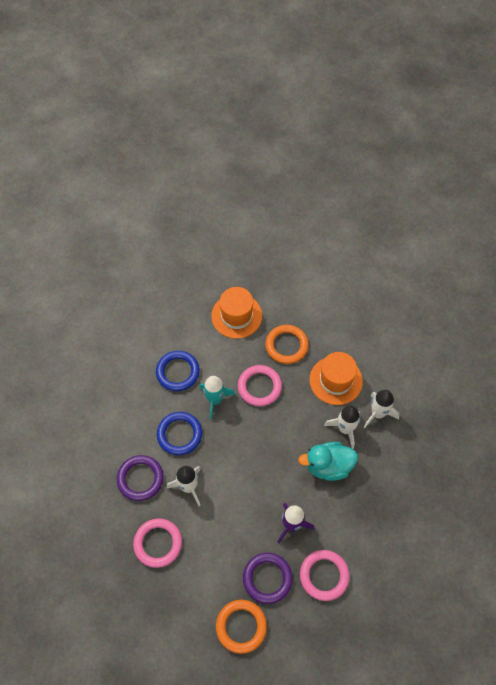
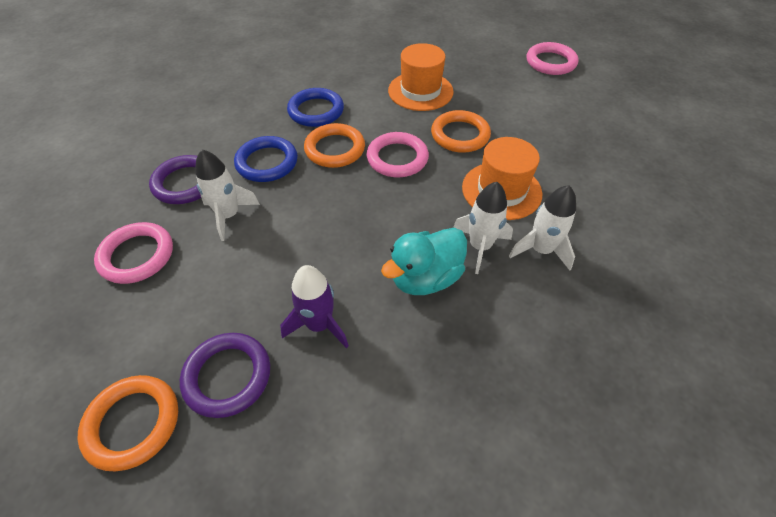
camera: 30 degrees right, 10 degrees down
(215, 400) = (335, 149): turquoise rocket -> orange ring
(324, 575) = (312, 423): pink ring -> pink ring (550, 62)
(328, 466) = (425, 278): turquoise duck -> turquoise duck turned 60 degrees counterclockwise

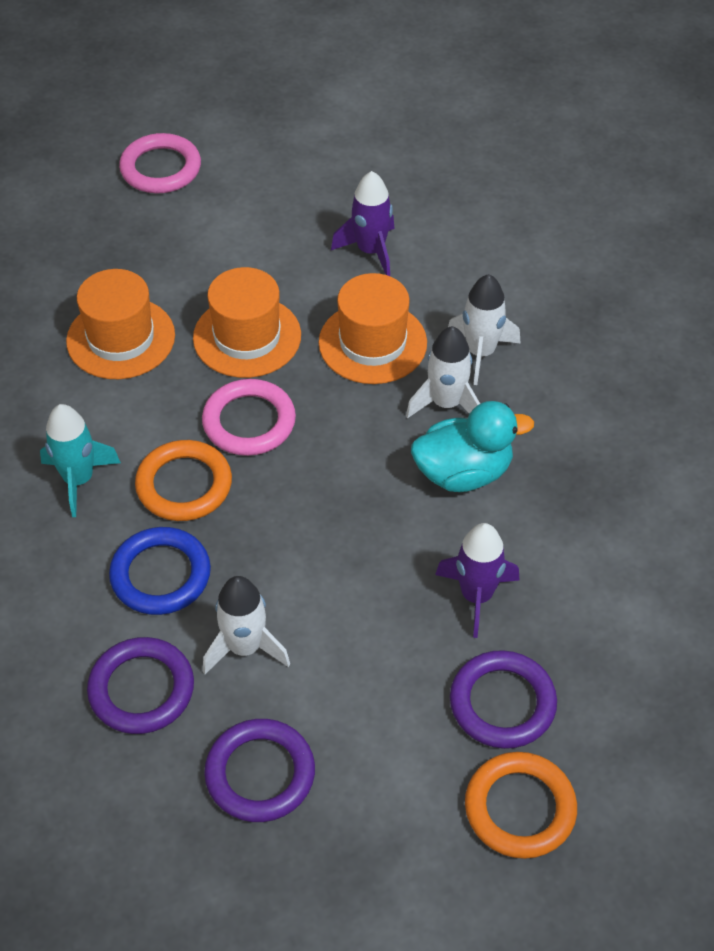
camera: 65 degrees left, 0 degrees up
(137, 256) = (260, 774): pink ring -> purple ring
(316, 111) = (79, 480): blue ring -> turquoise rocket
(425, 278) = (463, 473): turquoise duck -> turquoise duck turned 90 degrees counterclockwise
(460, 135) = (247, 337): orange ring -> orange hat
(576, 163) = (370, 251): none -> purple rocket

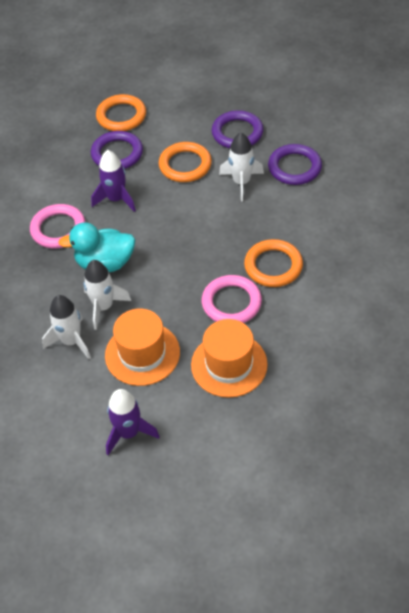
camera: 170 degrees left, 0 degrees up
(79, 480) = (338, 273): turquoise rocket -> none
(121, 338) = (318, 369): orange hat -> none
(161, 168) = (294, 538): pink ring -> pink ring (58, 229)
(161, 575) = (286, 218): blue ring -> none
(359, 682) = (185, 165): none -> orange ring

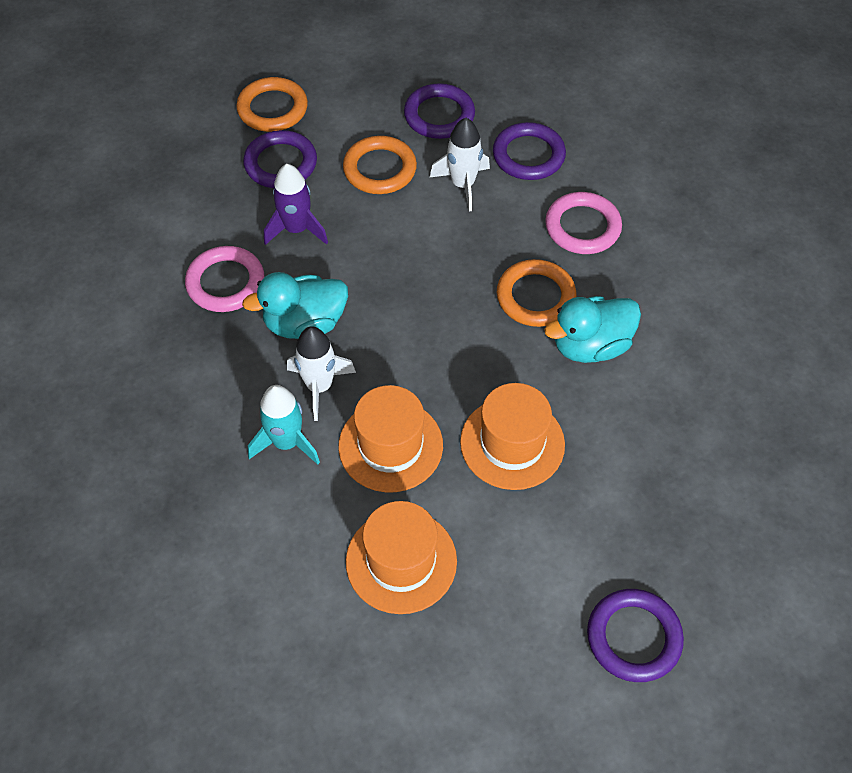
camera: 15 degrees left, 5 degrees up
(71, 341) = (286, 442): white rocket -> turquoise rocket
(129, 433) = (401, 561): purple rocket -> orange hat
(231, 303) = (493, 356): pink ring -> pink ring (582, 227)
(281, 512) = (633, 637): none -> purple ring
(304, 305) = (590, 346): none -> turquoise duck

